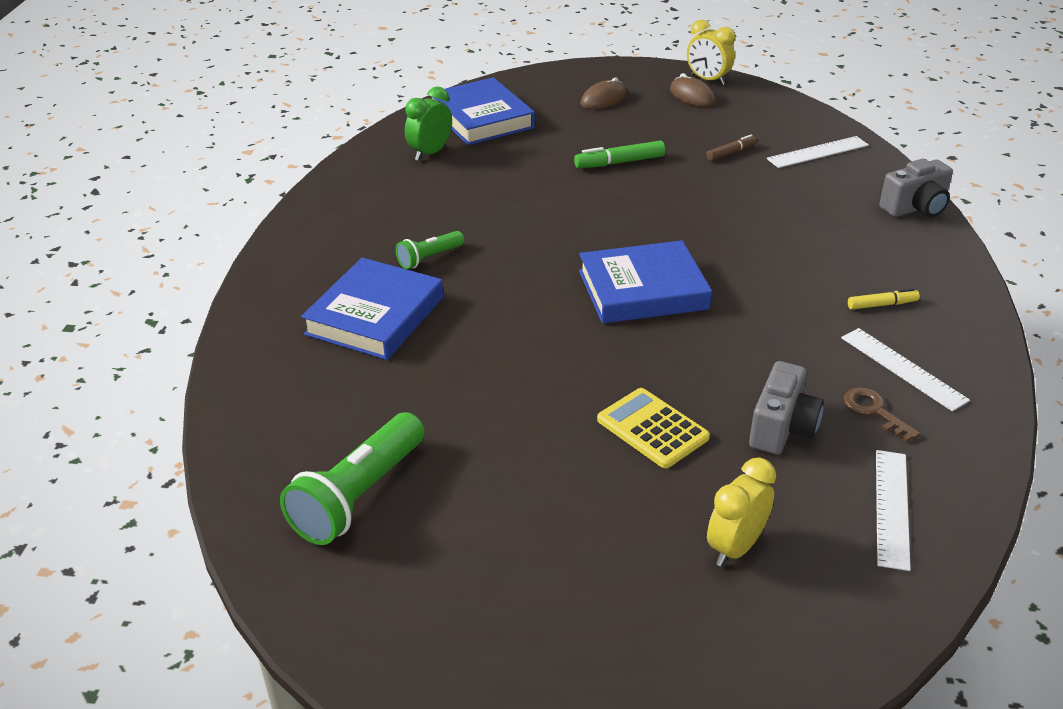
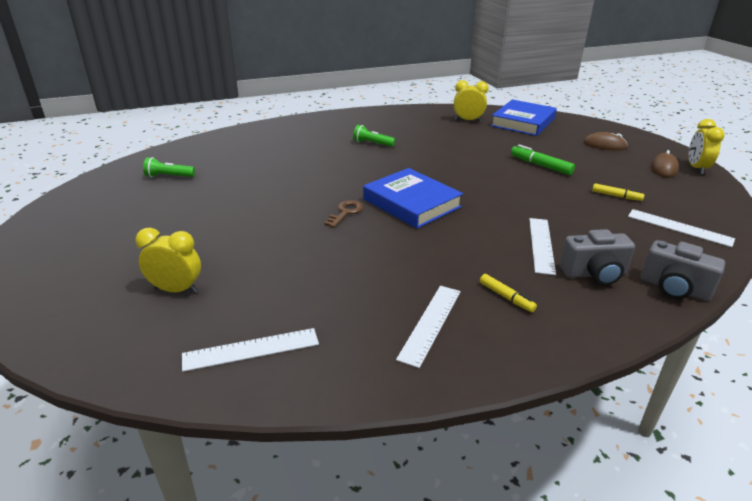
camera: 60 degrees right, 5 degrees down
(358, 496) = (168, 176): green flashlight -> green flashlight, size x0.53
(375, 316) = (309, 145): blue book -> none
(430, 153) = (468, 120): green clock -> yellow clock
(652, 429) = (274, 237): yellow calculator -> none
(731, 153) = (616, 196): brown marker -> yellow marker
(782, 428) = (310, 282): grey camera -> grey camera (594, 274)
(799, 242) = (541, 245): none -> white ruler
(874, 411) = (362, 319): brown key -> brown key (345, 212)

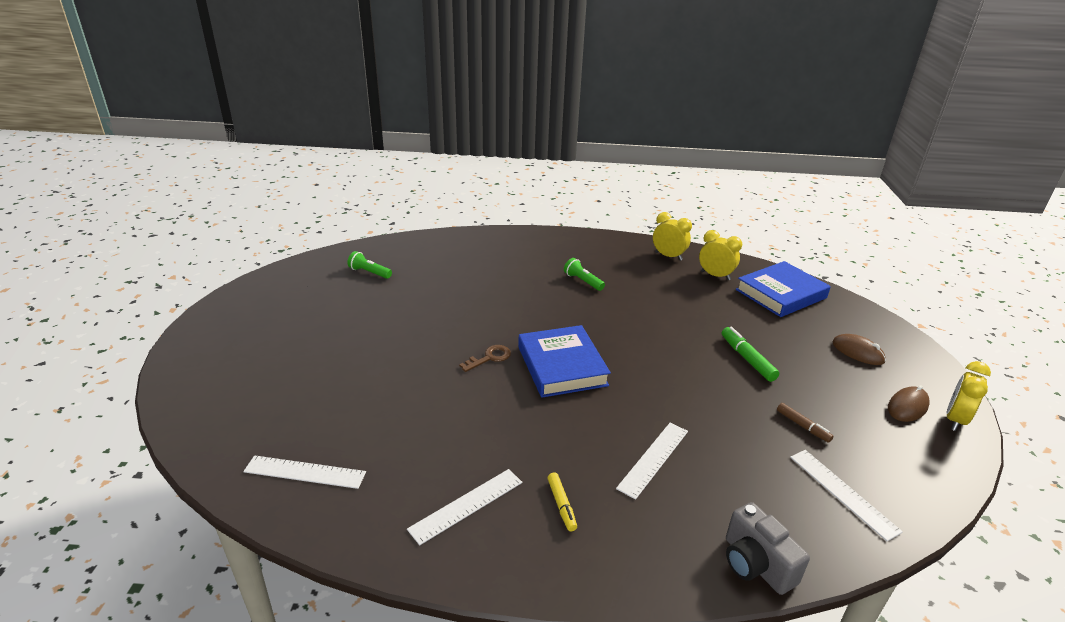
camera: 25 degrees right, 0 degrees up
(176, 290) = (293, 394): yellow clock -> yellow clock (668, 256)
(594, 274) = (679, 513): grey camera -> none
(616, 196) = (802, 426): yellow marker -> brown marker

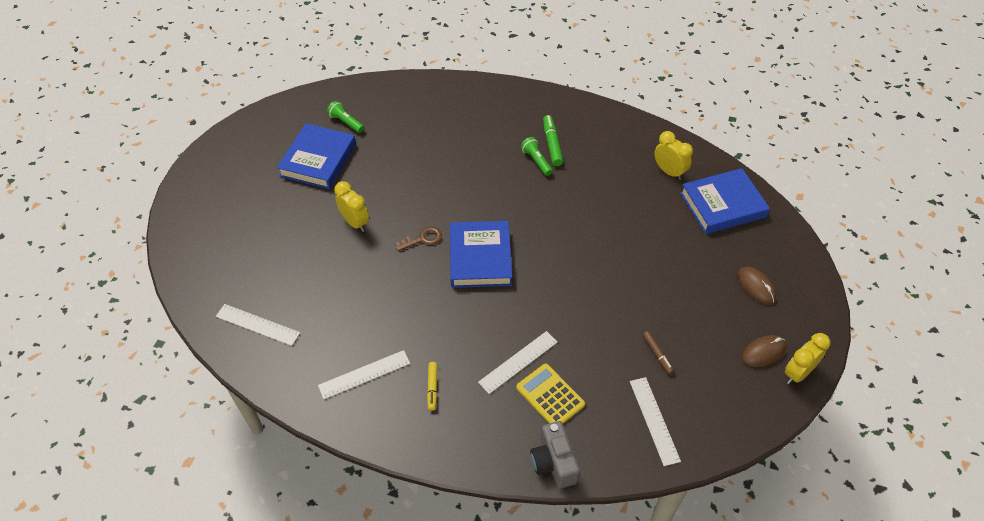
camera: 15 degrees right, 20 degrees up
(346, 305) = (318, 160): none -> blue book
(668, 256) = (634, 139): yellow clock -> yellow clock (355, 222)
(709, 488) = (550, 396): none -> yellow calculator
(747, 359) = (647, 277): green marker -> green marker (552, 144)

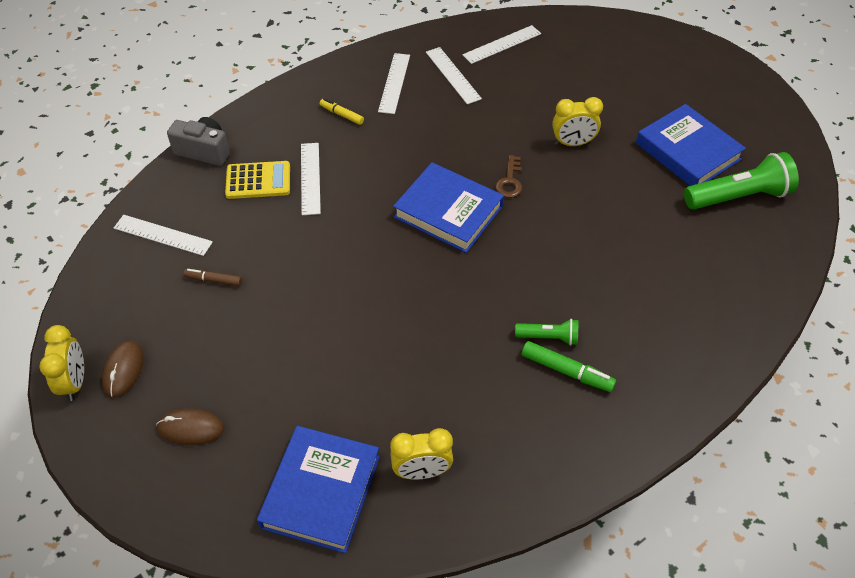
camera: 125 degrees right, 0 degrees up
(324, 337) = (453, 75): none -> white ruler
(346, 122) = (738, 196): green flashlight -> green flashlight, size x1.89

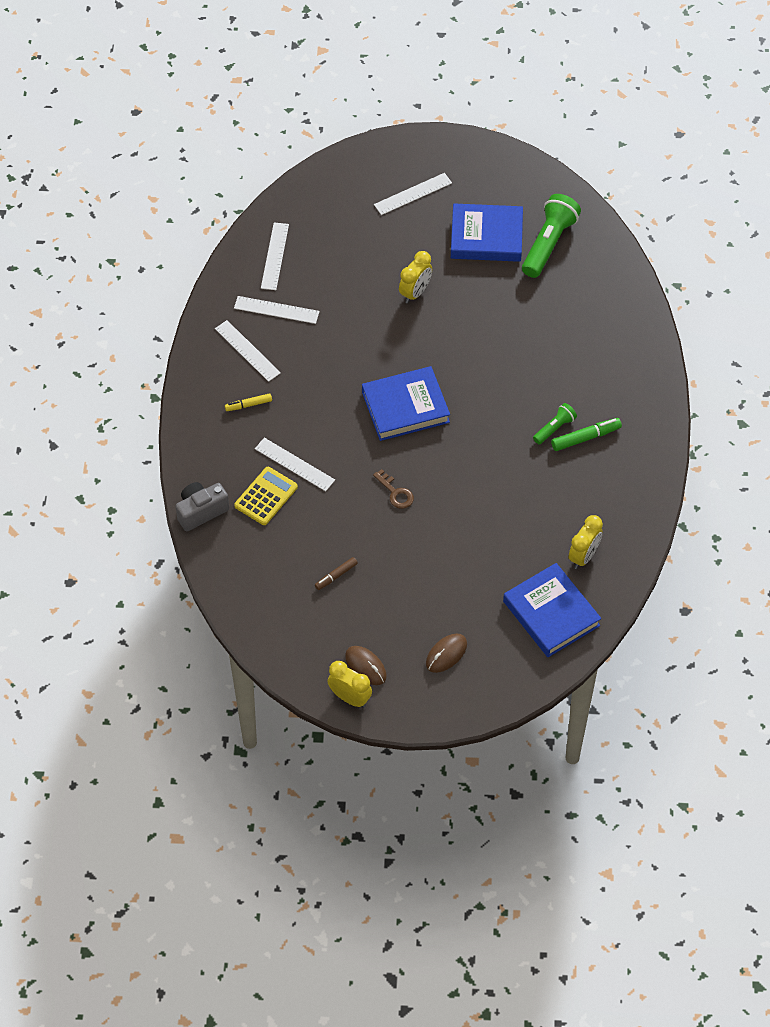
camera: 50 degrees left, 5 degrees up
(163, 235) = (264, 582): white ruler -> white ruler (413, 194)
(510, 181) = (413, 354): brown key -> brown key (395, 493)

